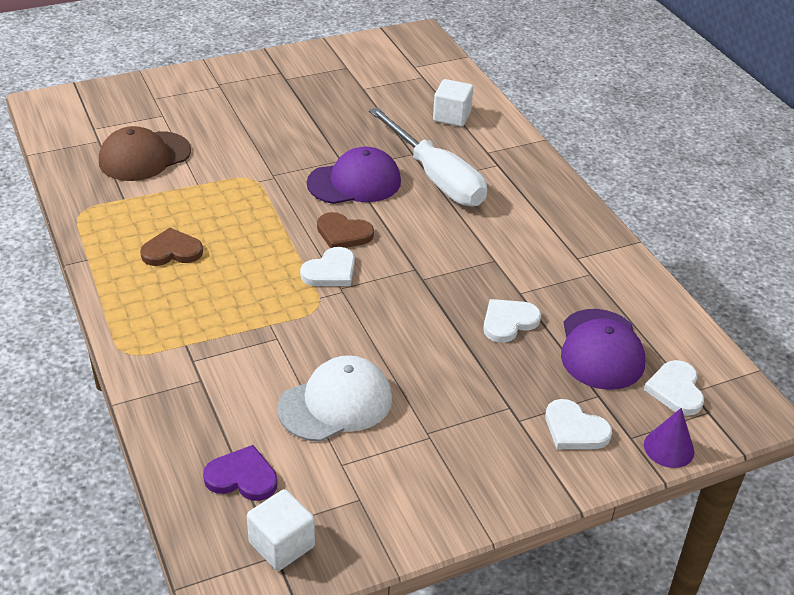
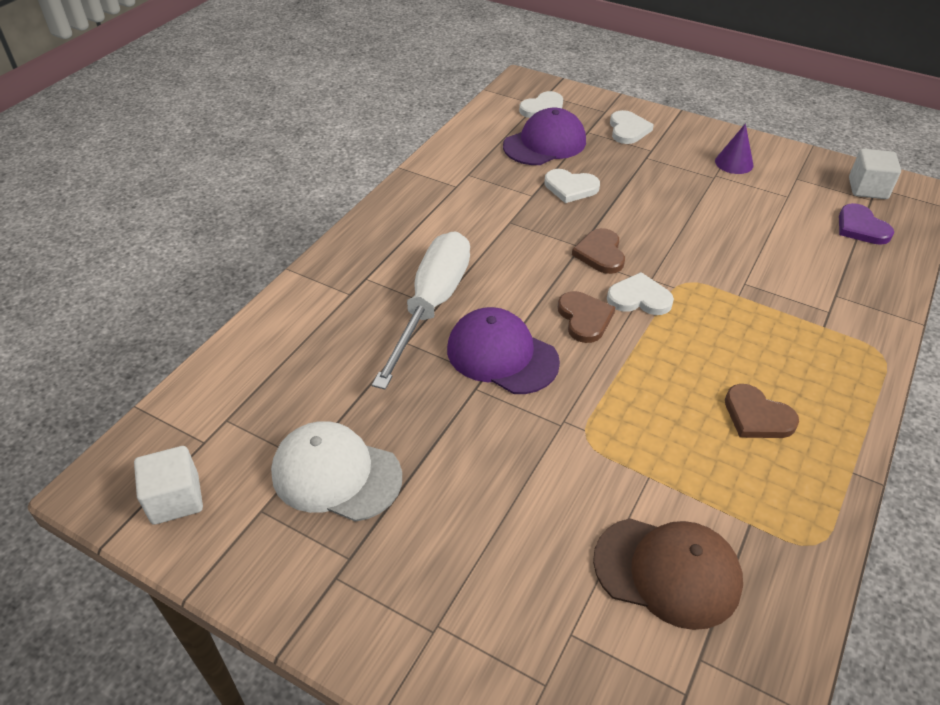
camera: 125 degrees left, 5 degrees up
(336, 403) = (752, 222): white cap -> white cap (336, 474)
(401, 283) = (600, 253): none -> brown heart
(451, 116) = (302, 349): white cube -> white cube (175, 499)
(669, 448) = (594, 98): purple cone -> purple cone (734, 163)

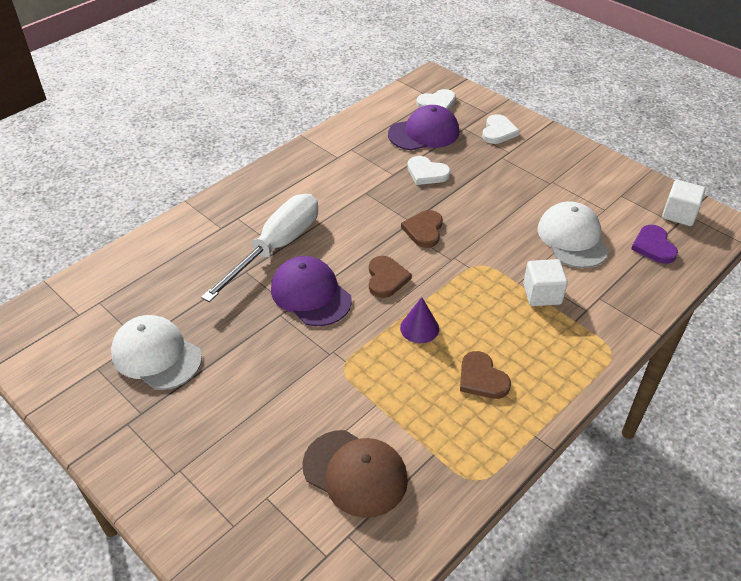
camera: 15 degrees right, 0 degrees up
(175, 499) = (45, 349): white cube -> white cube (542, 294)
(639, 298) = (437, 271): white heart -> none
(734, 163) = (573, 173): purple cone -> purple cone (419, 328)
(771, 234) = (572, 238): none -> white cap

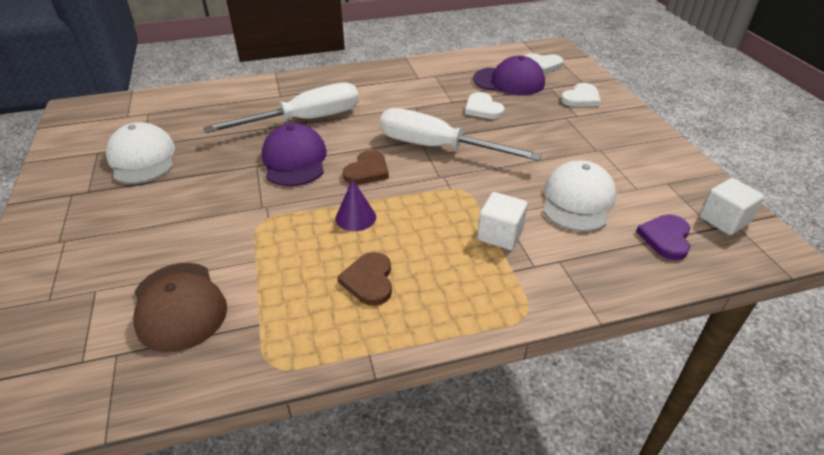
camera: 30 degrees right, 5 degrees down
(424, 230) = (437, 147): brown heart -> white screwdriver

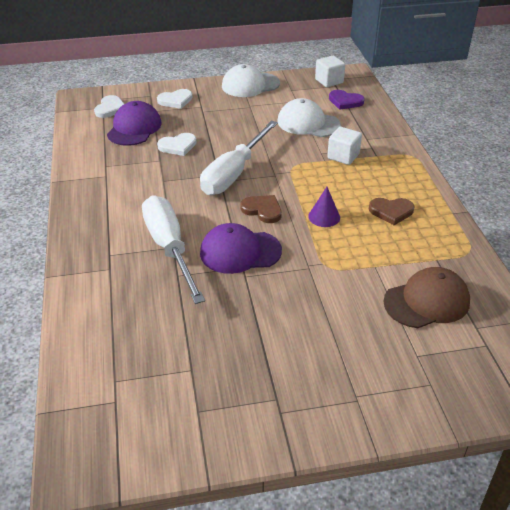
camera: 85 degrees left, 0 degrees up
(142, 158) = (219, 365): white cap -> white cap (250, 85)
(581, 98) = (175, 100): white heart -> white heart turned 105 degrees clockwise

